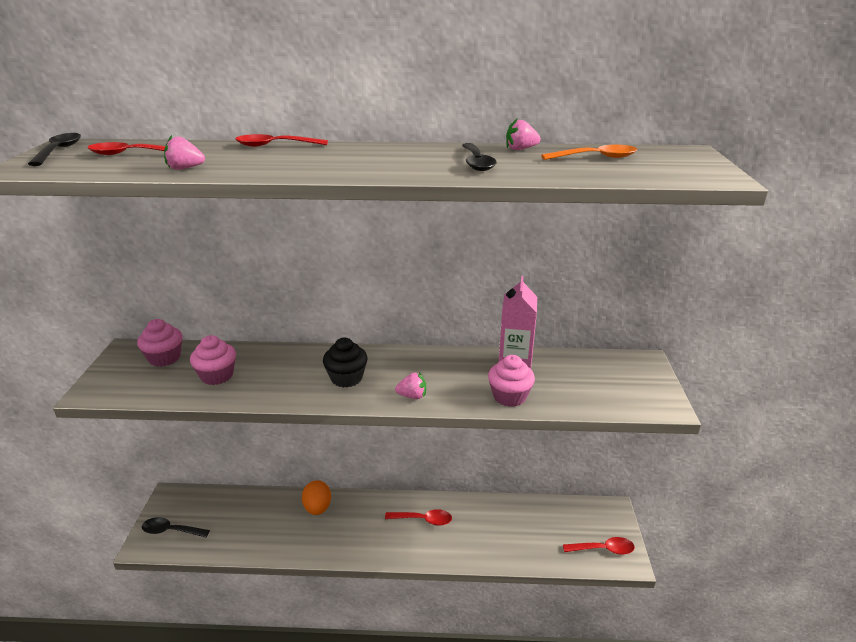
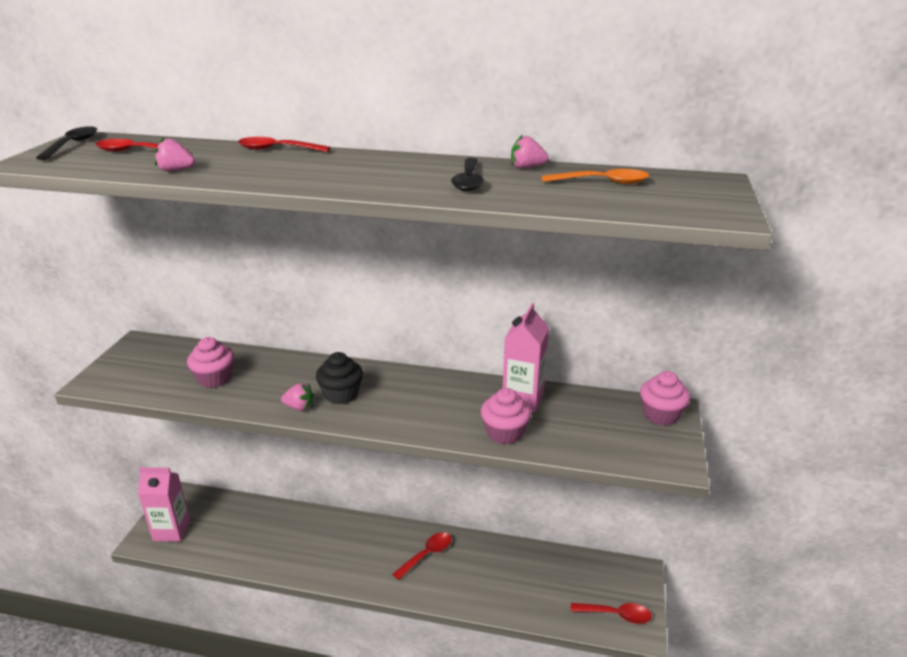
camera: 10 degrees right, 0 degrees up
(164, 358) = (171, 355): pink cupcake -> pink cupcake (661, 415)
(171, 531) = (171, 530): black spoon -> pink carton
(317, 508) = (320, 527): orange egg -> none
(412, 396) = (402, 421): pink strawberry -> pink strawberry (299, 407)
(423, 520) = (427, 554): red spoon -> red spoon turned 60 degrees counterclockwise

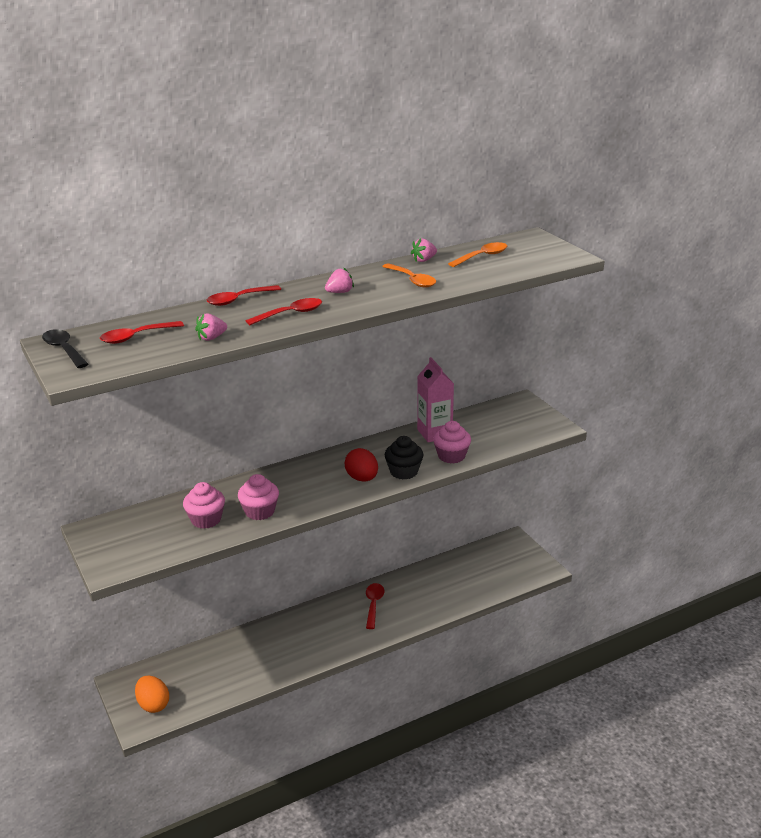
camera: 40 degrees left, 0 degrees up
(171, 530) = (153, 705): pink carton -> orange egg
(299, 407) = (302, 505): pink strawberry -> pink strawberry (340, 292)
(341, 394) = (317, 485): black cupcake -> black cupcake (404, 472)
(386, 410) = (362, 478): none -> red egg
(468, 181) = (412, 280): black spoon -> orange spoon
(616, 615) = (524, 569): red spoon -> red spoon (290, 314)
(661, 415) = (520, 406): pink cupcake -> pink cupcake (260, 511)

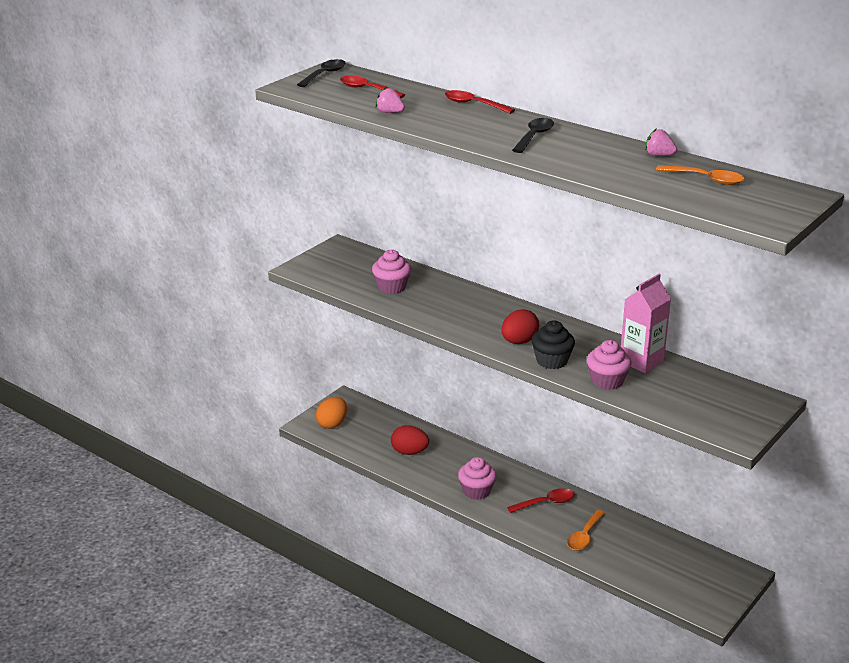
camera: 65 degrees right, 0 degrees up
(243, 664) = (409, 452): none -> red egg
(260, 511) = (423, 307): pink cupcake -> pink cupcake (476, 491)
(290, 314) = (466, 128): red spoon -> none
(340, 292) = (534, 136): pink strawberry -> black spoon
(412, 280) = (600, 159): orange spoon -> orange spoon (584, 536)

